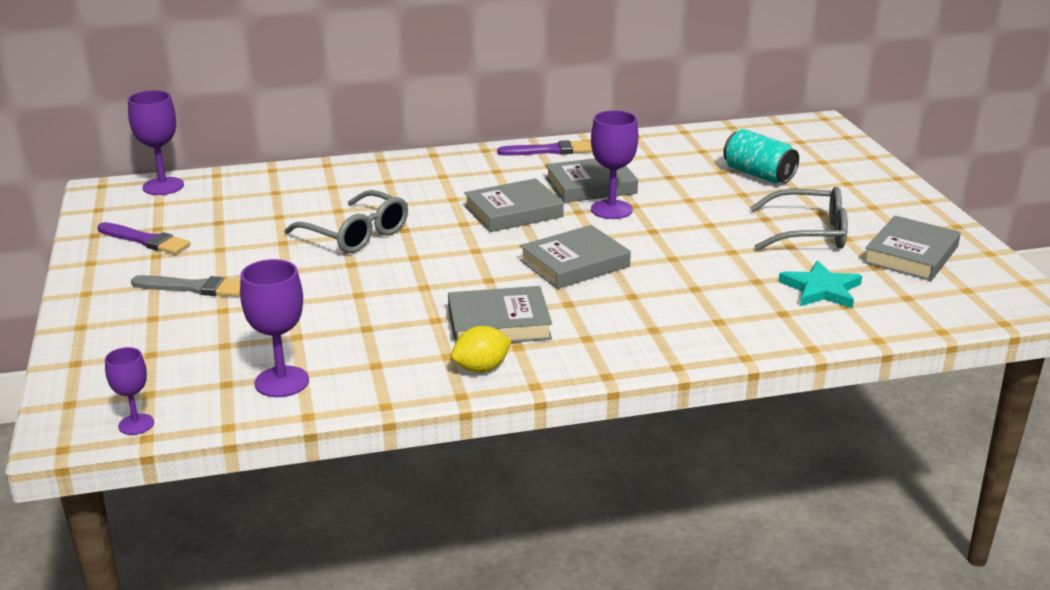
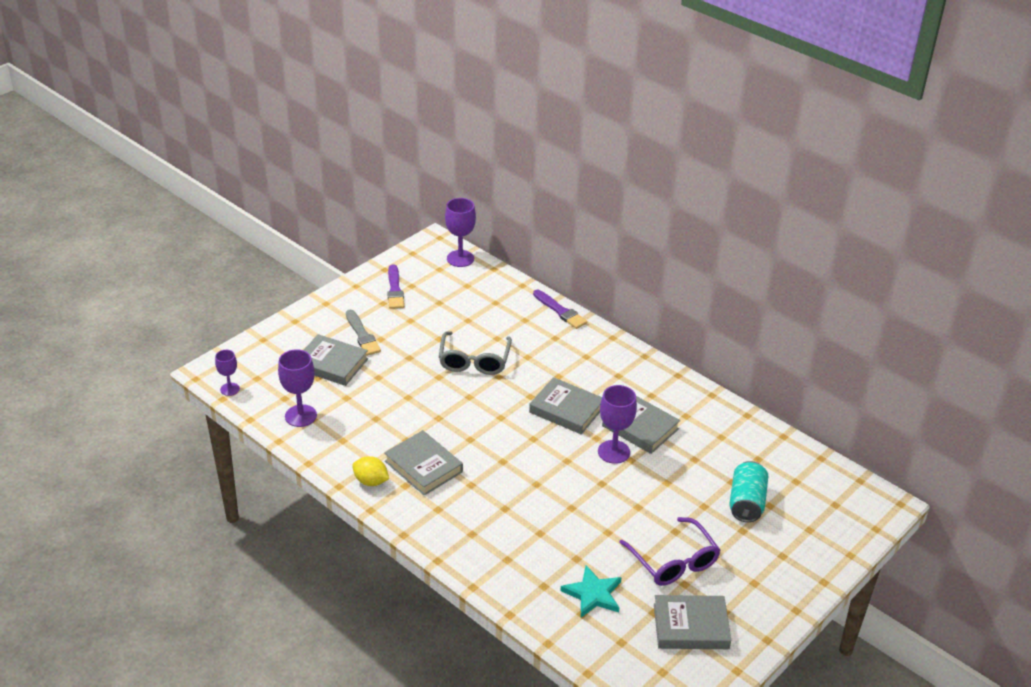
camera: 55 degrees right, 10 degrees up
(549, 150) = (675, 385): purple brush -> purple brush (560, 311)
(574, 263) = (523, 466): grey book -> grey book (331, 364)
(809, 233) = (674, 561): grey glasses -> purple glasses

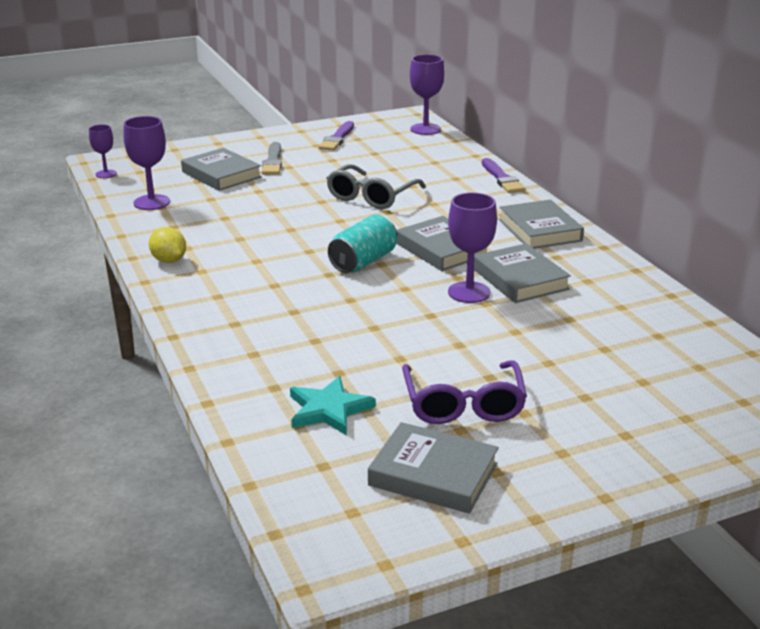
camera: 25 degrees right, 10 degrees down
(423, 466) = (236, 261): grey book -> grey book (539, 230)
(746, 503) = (610, 372): turquoise can -> turquoise can (363, 262)

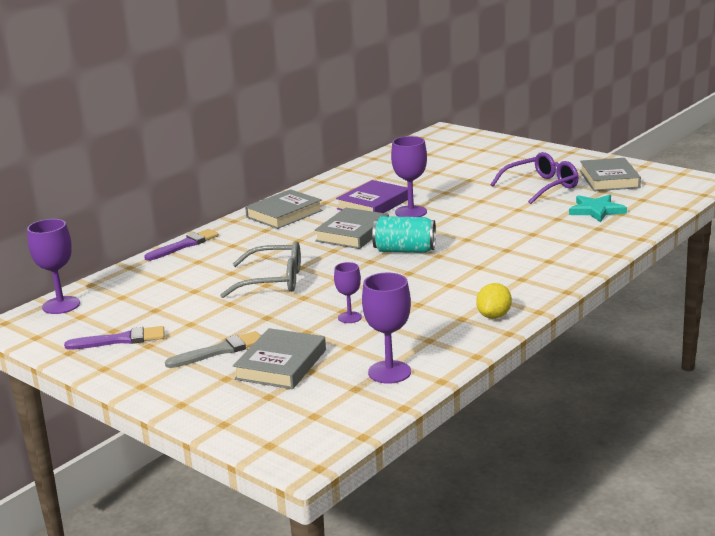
camera: 115 degrees left, 5 degrees down
(106, 174) = (341, 433): purple goblet -> purple goblet (349, 317)
(520, 279) = (373, 204): grey book -> purple book

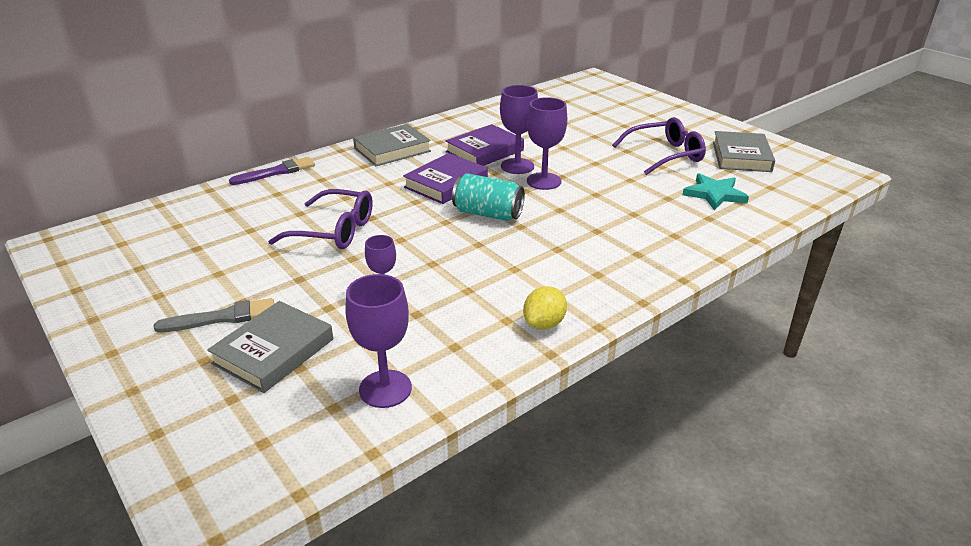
camera: 10 degrees right, 10 degrees up
(61, 305) = (114, 226): purple goblet -> purple goblet (544, 181)
(120, 340) = (136, 282): purple brush -> none
(273, 281) = (334, 231): grey glasses -> purple glasses
(352, 233) = (446, 183): grey book -> purple book

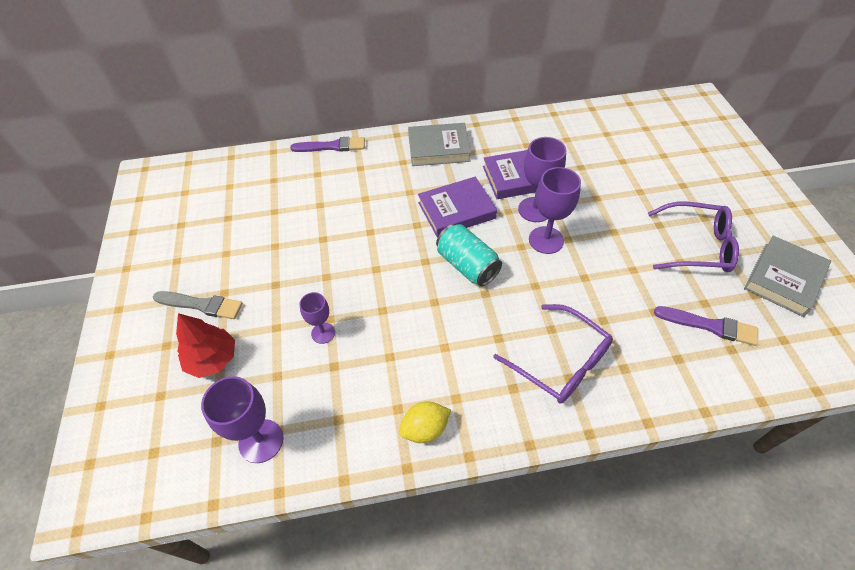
camera: 30 degrees right, 20 degrees up
(273, 351) = (212, 359): grey book -> red tree
(334, 231) = (332, 237): purple glasses -> purple glasses (561, 362)
(714, 194) = (709, 326): turquoise star -> purple brush

